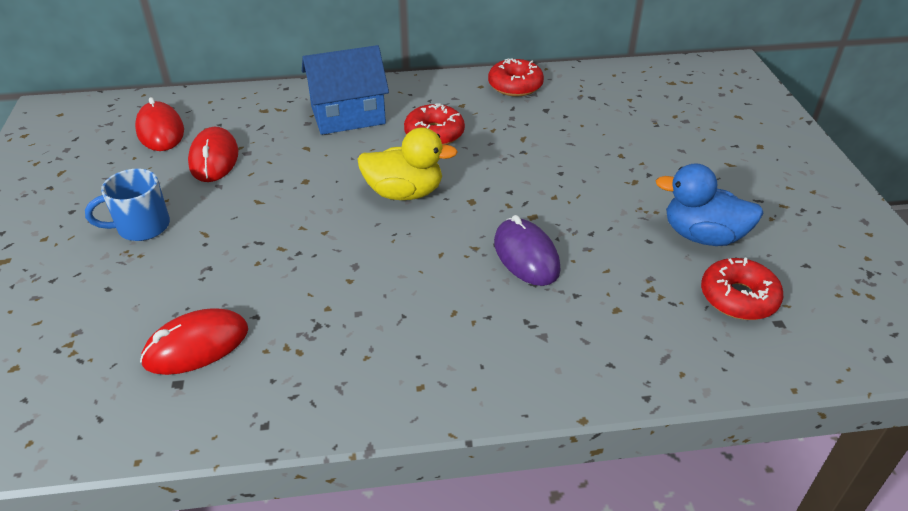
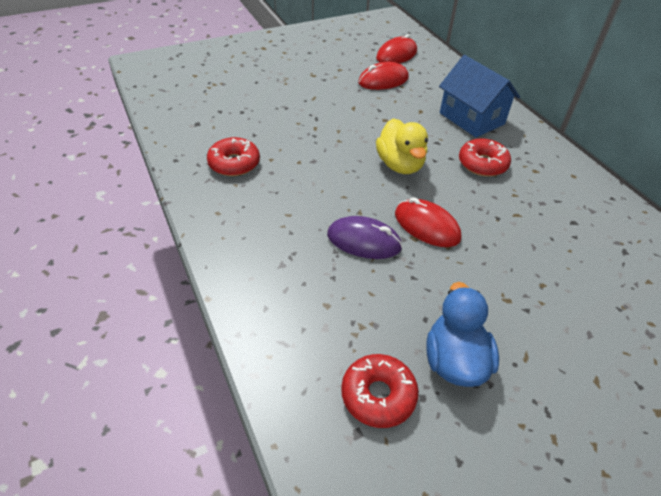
camera: 70 degrees right, 5 degrees up
(141, 227) = (308, 76): blue mug -> none
(196, 346) = (224, 121): red mouse -> red mouse (426, 226)
(515, 86) = (594, 196): red donut -> red donut (234, 163)
(526, 256) = (364, 241): purple mouse -> purple mouse turned 60 degrees clockwise

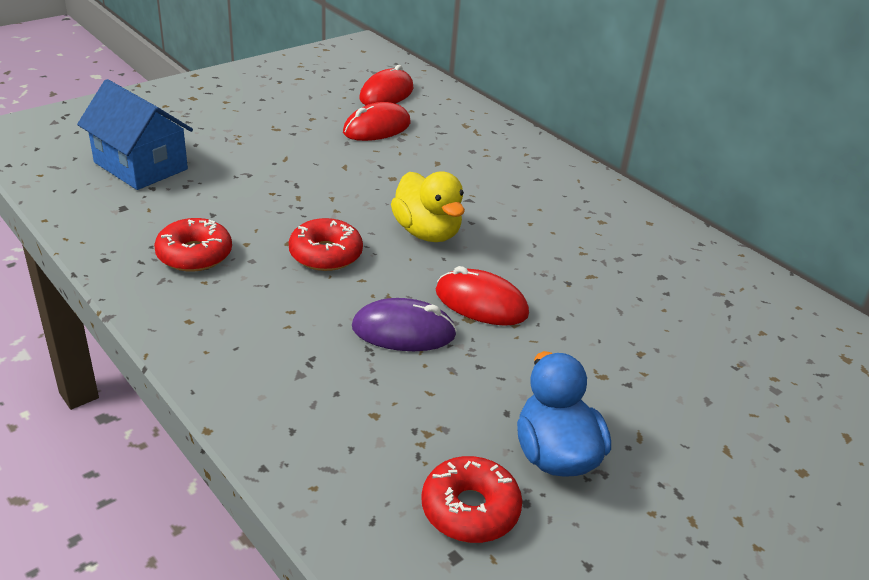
camera: 15 degrees left, 10 degrees down
(471, 118) = (506, 166): blue house -> blue house (141, 166)
(482, 164) = (534, 220): red donut -> red donut (325, 254)

